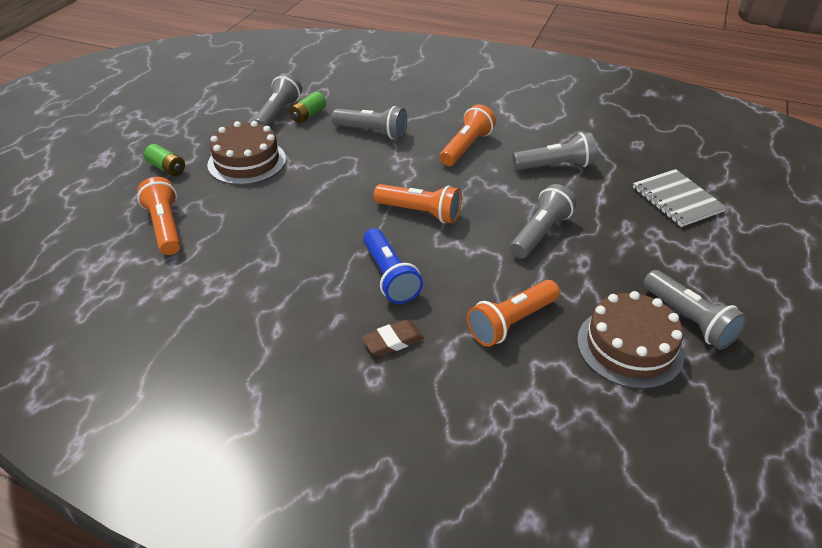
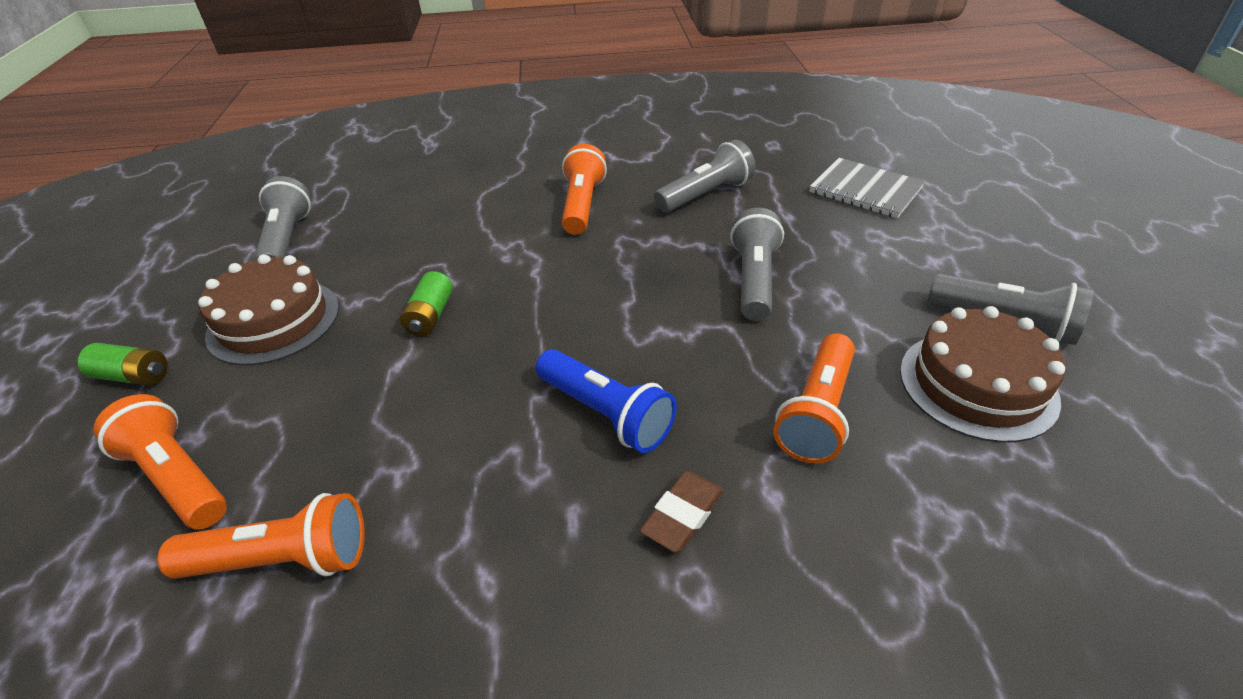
camera: 25 degrees left, 0 degrees up
(308, 115) = (335, 228): green battery -> green battery (430, 316)
(372, 132) = (444, 223): grey flashlight -> none
(420, 213) = (584, 307): orange flashlight -> orange flashlight (283, 559)

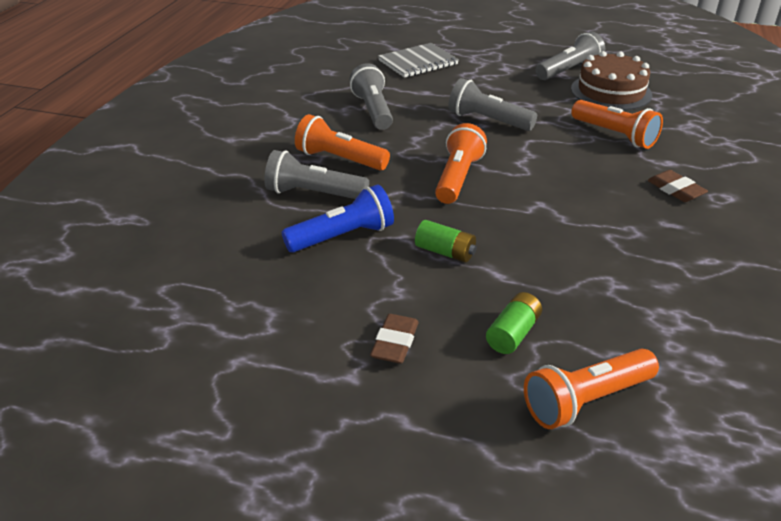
camera: 70 degrees left, 5 degrees down
(133, 376) = (430, 444): green battery -> green battery (513, 333)
(274, 321) = (395, 343): brown cake -> brown eraser
(283, 559) = (680, 341): orange flashlight -> orange flashlight (458, 178)
(287, 239) = (245, 331): grey flashlight -> grey flashlight (313, 194)
(606, 414) = (590, 197): blue flashlight -> blue flashlight (343, 236)

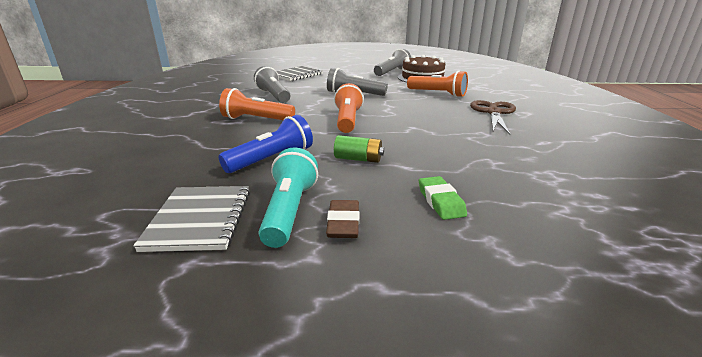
camera: 15 degrees left, 10 degrees down
(253, 311) = (199, 219): none -> grey notebook
(313, 194) = (240, 138): grey flashlight -> none
(344, 316) = (289, 210): none -> turquoise flashlight
(513, 333) = (440, 201): green battery -> green eraser
(585, 400) = (531, 239): orange flashlight -> none
(675, 190) = (493, 112): brown eraser -> brown scissors

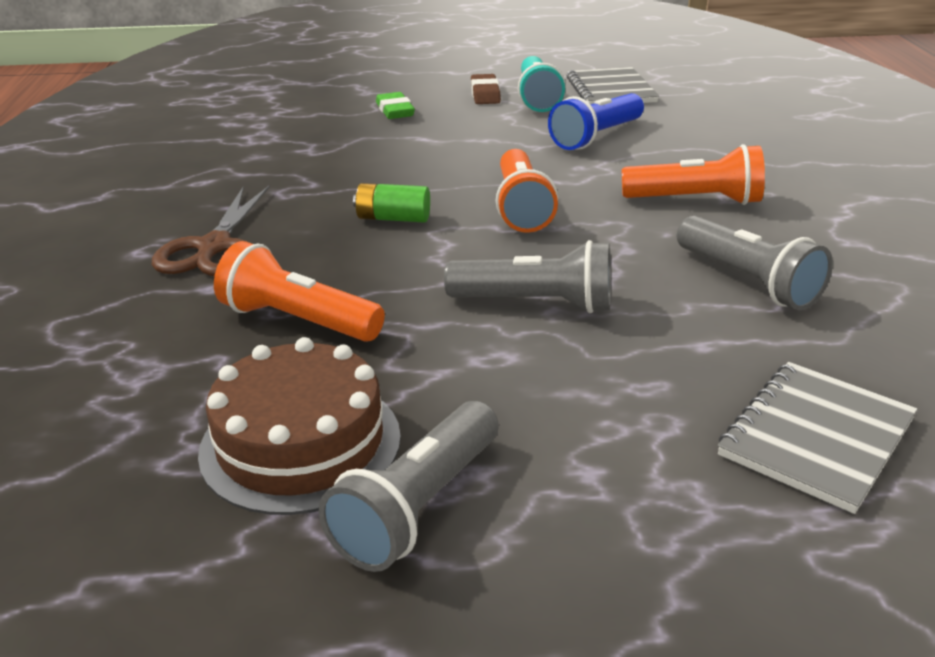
camera: 175 degrees right, 5 degrees up
(358, 159) = (484, 143): green battery -> green battery (393, 218)

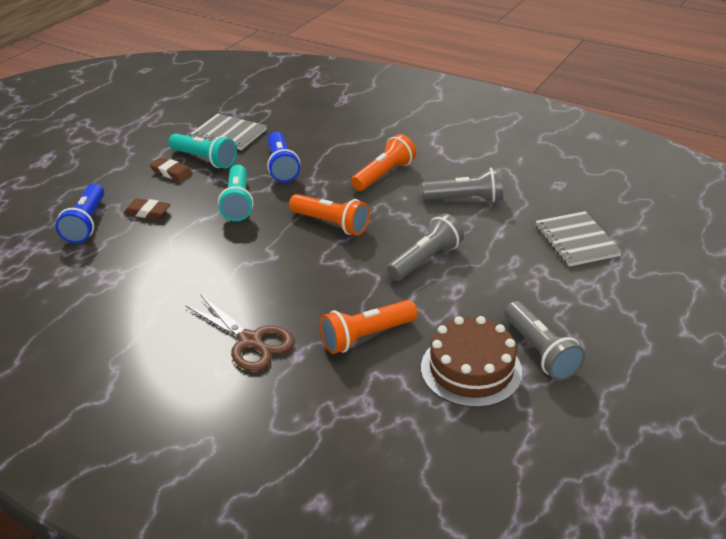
camera: 55 degrees left, 5 degrees up
(336, 95) = (86, 223): none -> blue flashlight
(393, 218) = (292, 267): green battery -> none
(395, 111) = (147, 212): green eraser -> brown eraser
(480, 143) = (238, 203): none -> turquoise flashlight

